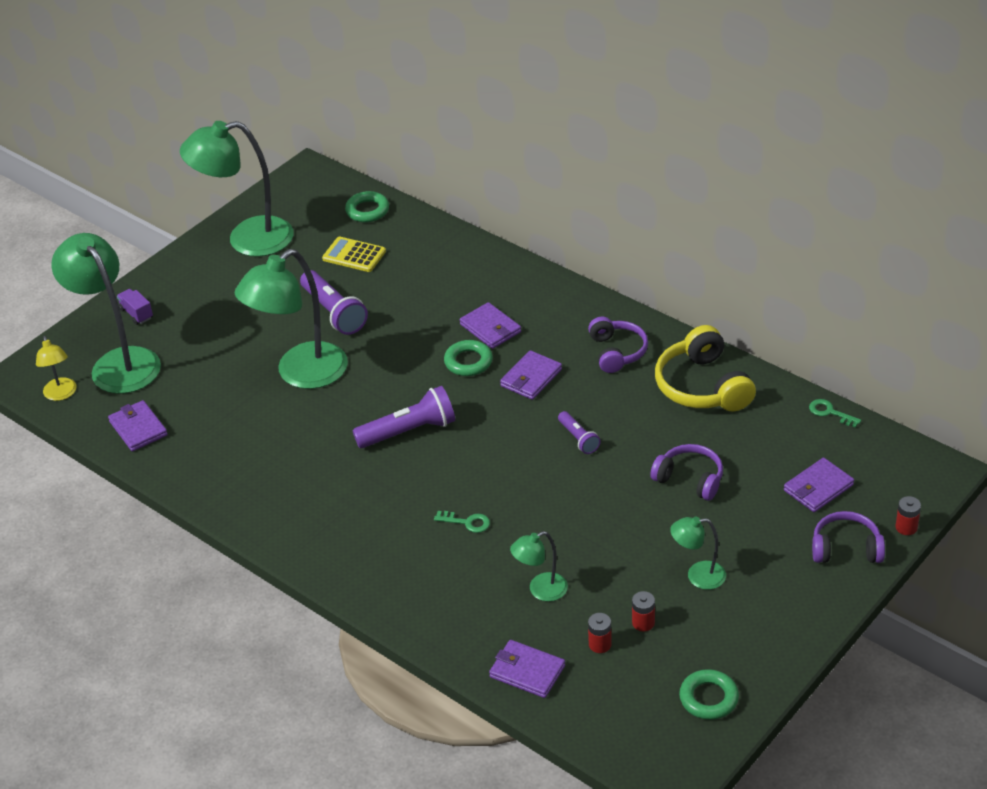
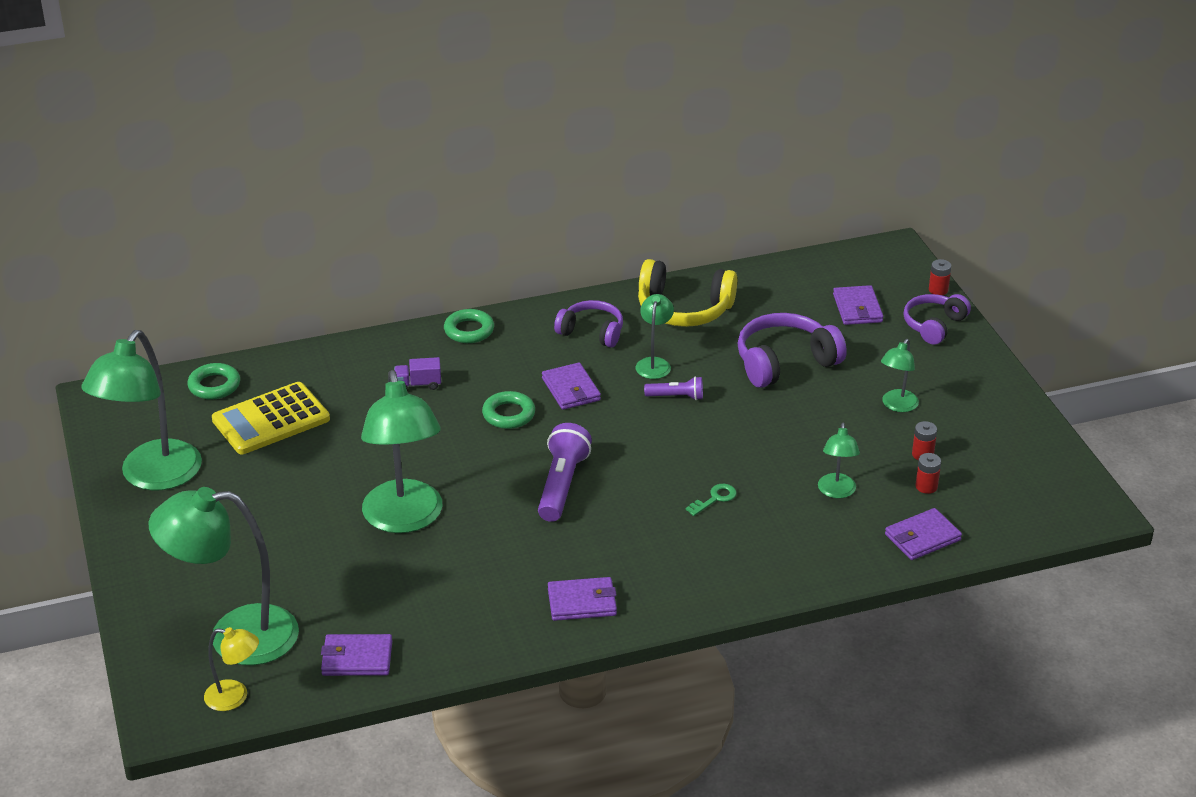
camera: 60 degrees left, 5 degrees down
(136, 314) = (171, 596): purple truck -> purple truck (418, 384)
(334, 312) = (340, 465): purple flashlight -> none
(354, 255) = (271, 420): yellow calculator -> yellow calculator, size x1.57
(490, 328) = (479, 384): purple wallet -> purple wallet (582, 602)
(610, 405) = (654, 363): none -> green lamp
(690, 479) = (785, 362): purple headphones -> purple headphones, size x1.52
(708, 698) = (1031, 457): green ring -> green ring (469, 330)
(830, 412) = (781, 266): green key -> none

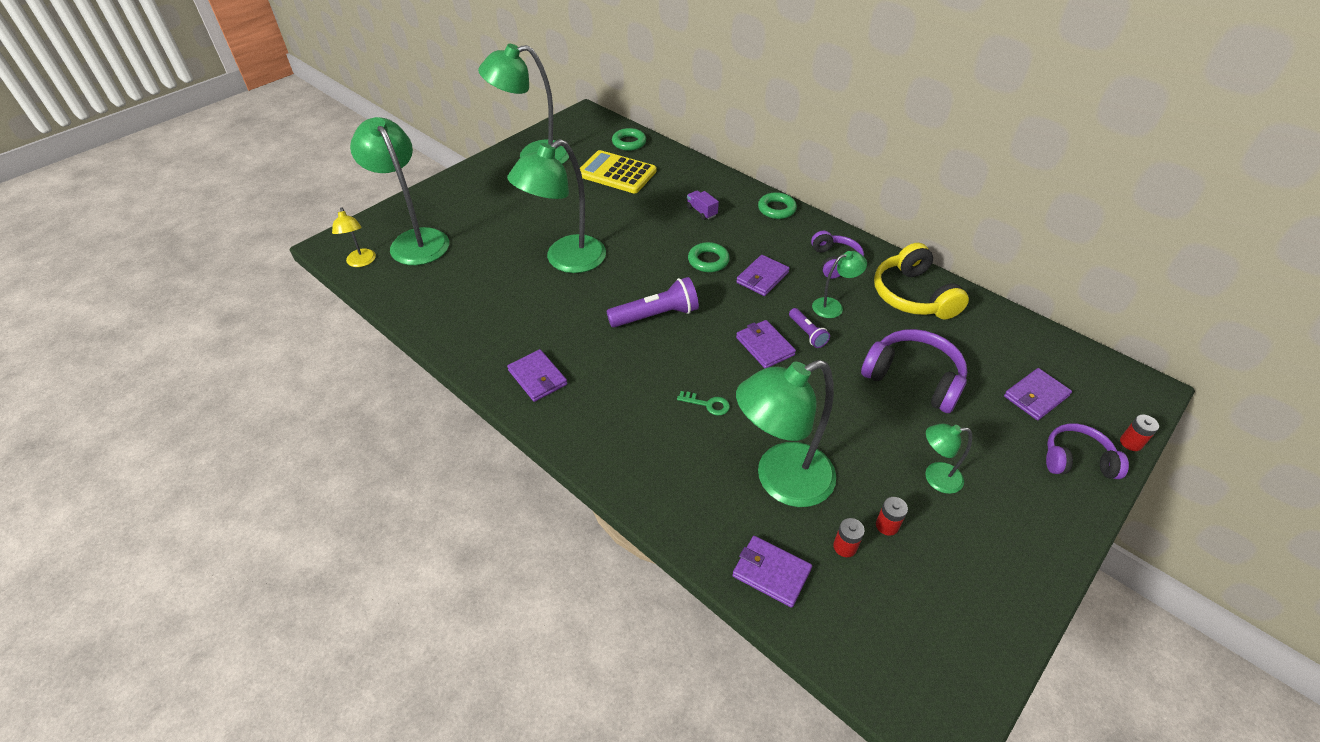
camera: 60 degrees right, 10 degrees up
(357, 658) = (420, 295): purple wallet -> purple wallet (765, 346)
(836, 492) = (781, 480): green lamp -> green lamp, size x2.08

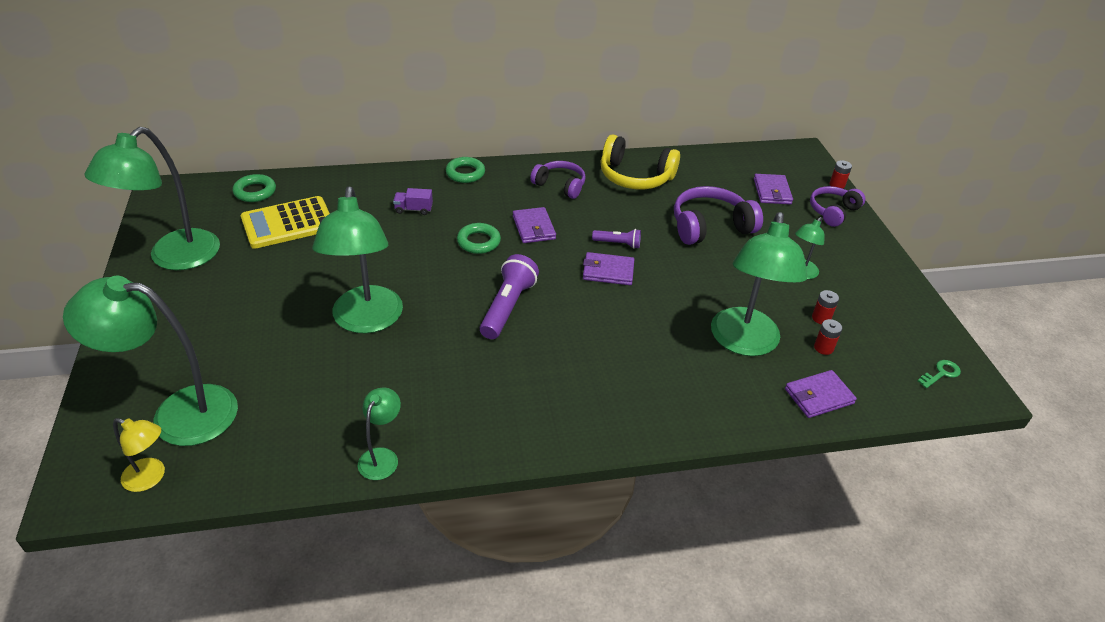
camera: 55 degrees left, 5 degrees down
(537, 378) = (500, 421): purple wallet -> none
(708, 404) = (636, 336): green key -> green key (941, 373)
(833, 306) = (604, 215): green lamp -> green lamp (382, 457)

